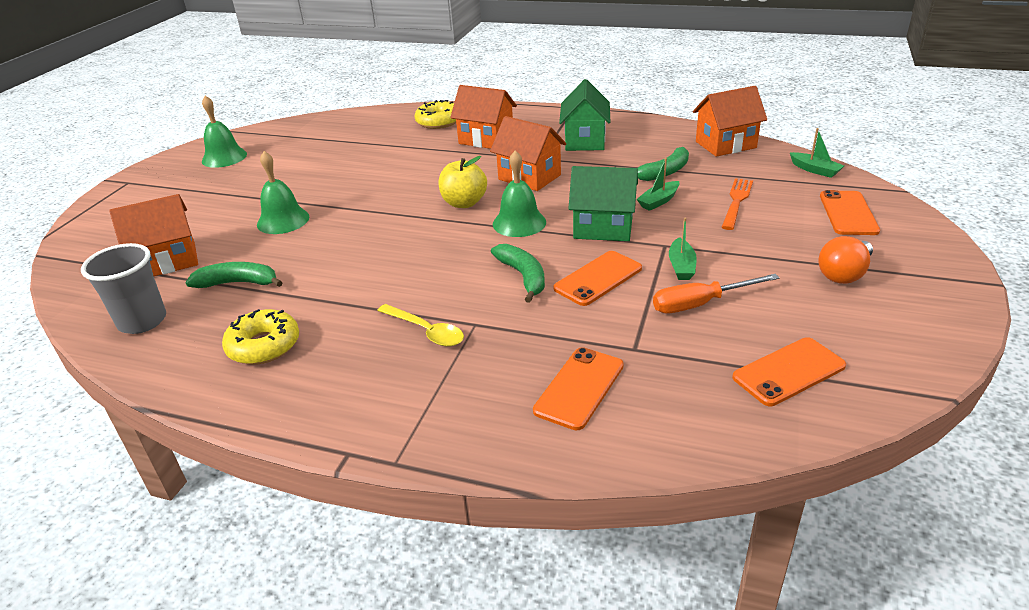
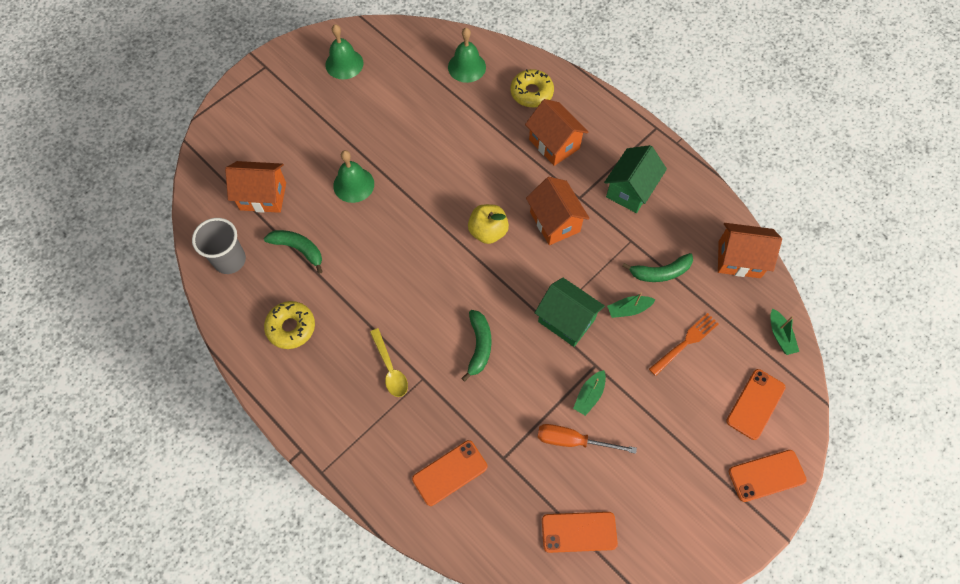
camera: 25 degrees right, 30 degrees up
(519, 223) = (512, 280): green bell -> green bell (466, 67)
(598, 278) = (526, 376): orange phone -> orange phone (767, 476)
(844, 274) = (691, 467): orange light bulb -> none

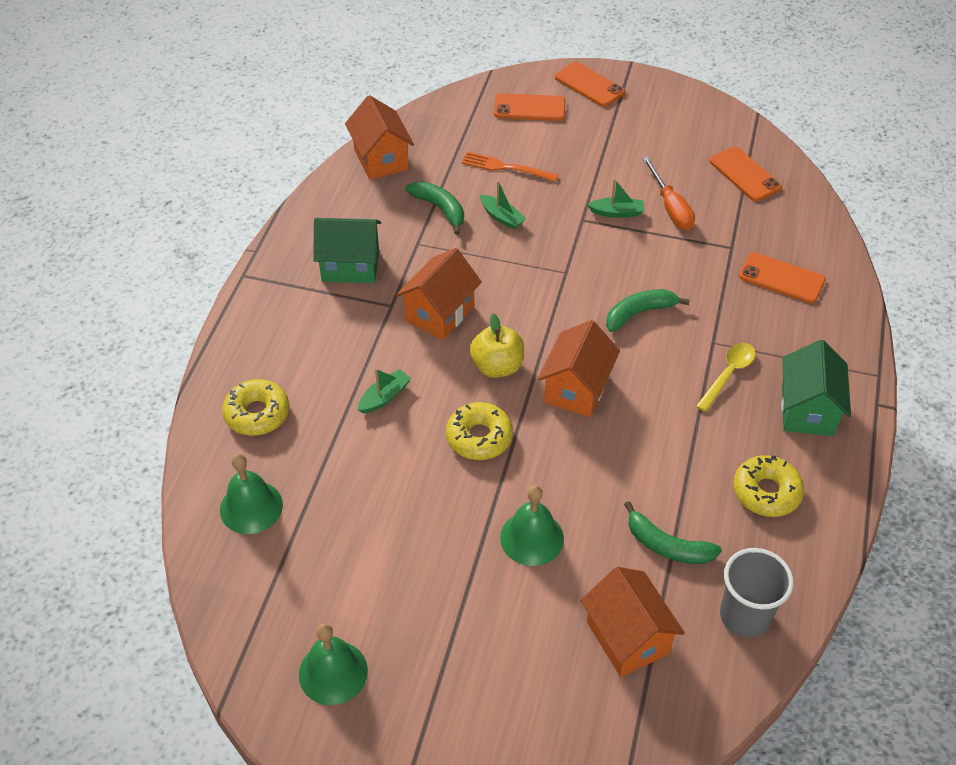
camera: 120 degrees left, 15 degrees down
(298, 249) = (667, 545): green banana -> green banana turned 60 degrees counterclockwise
(439, 194) = (479, 437): none -> yellow donut
(554, 144) = (328, 358): orange house -> orange house (576, 389)
(566, 320) = (552, 258): green house -> green house (807, 410)
(780, 335) = (447, 111): green boat -> green boat (384, 397)

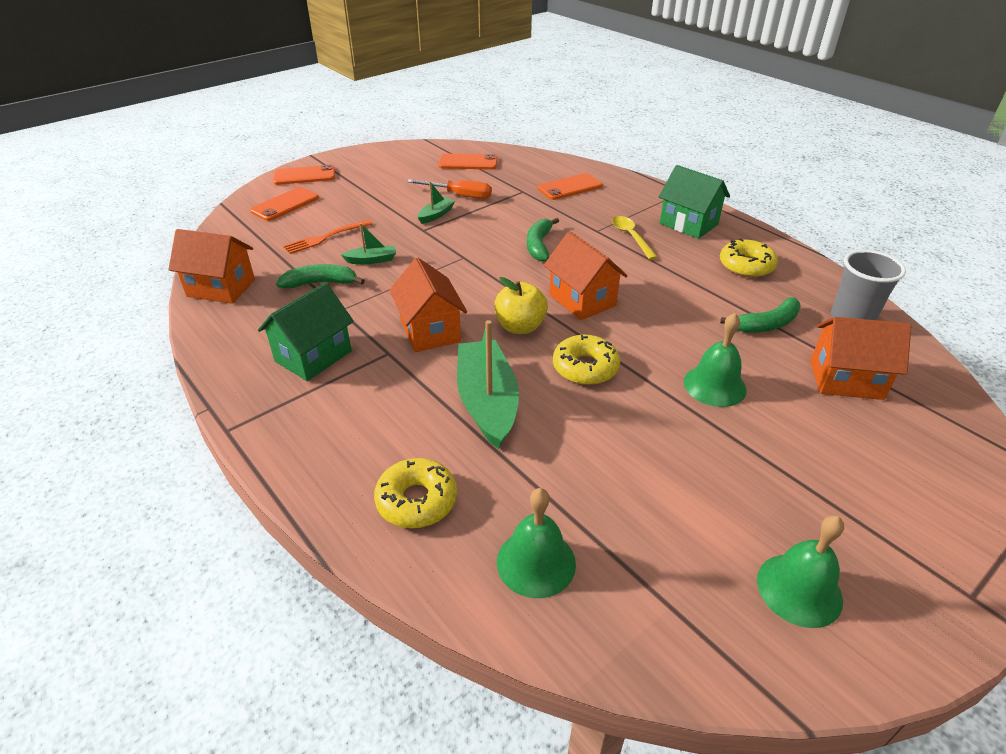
camera: 55 degrees left, 10 degrees down
(384, 397) = (487, 402): green boat -> green boat, size x2.07

